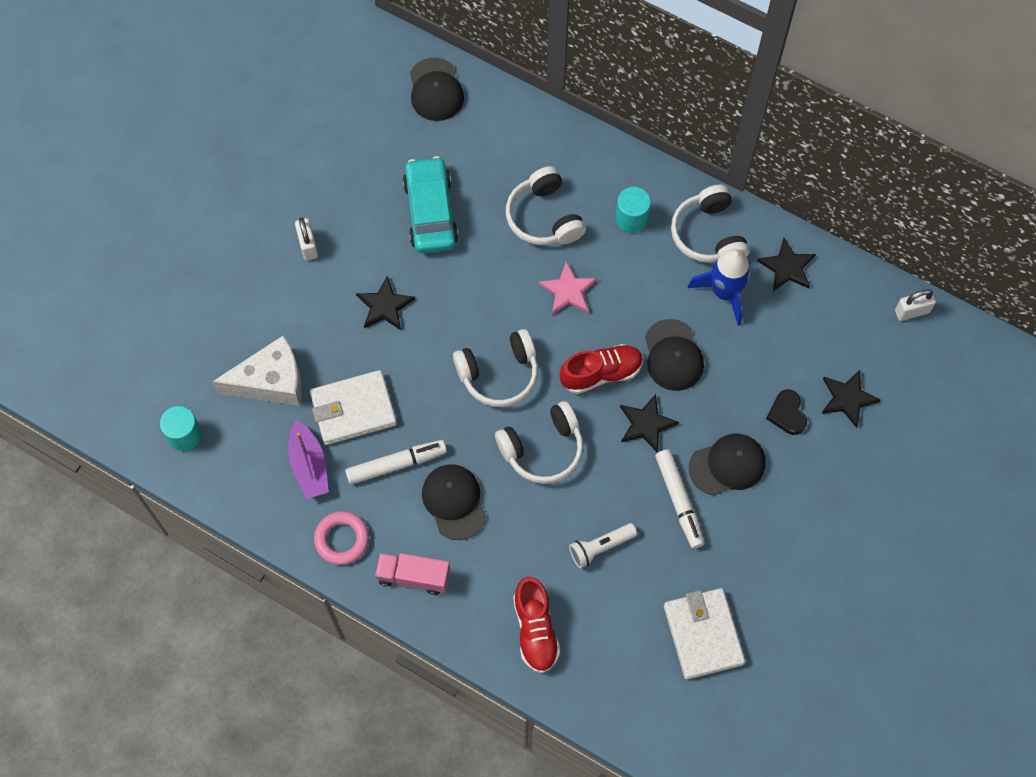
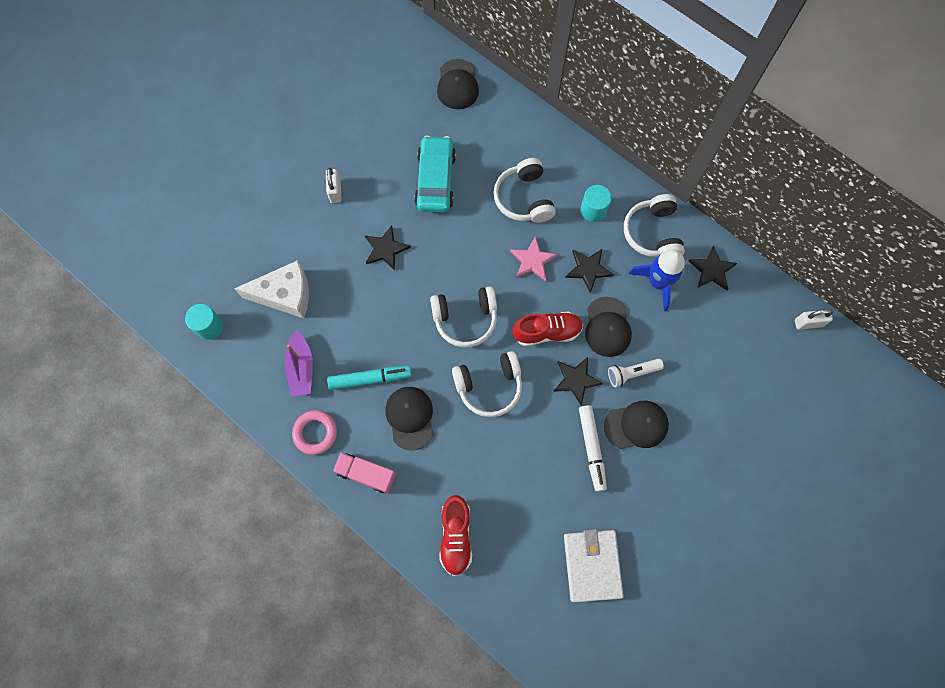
camera: 10 degrees right, 5 degrees up
(353, 409) = (345, 328): white wallet -> none
(396, 464) = (370, 379): white marker -> turquoise marker
(600, 547) = (521, 476): white flashlight -> white flashlight (632, 373)
(787, 414) = (692, 391): black heart -> none
(847, 398) = (744, 386): black star -> black star (588, 269)

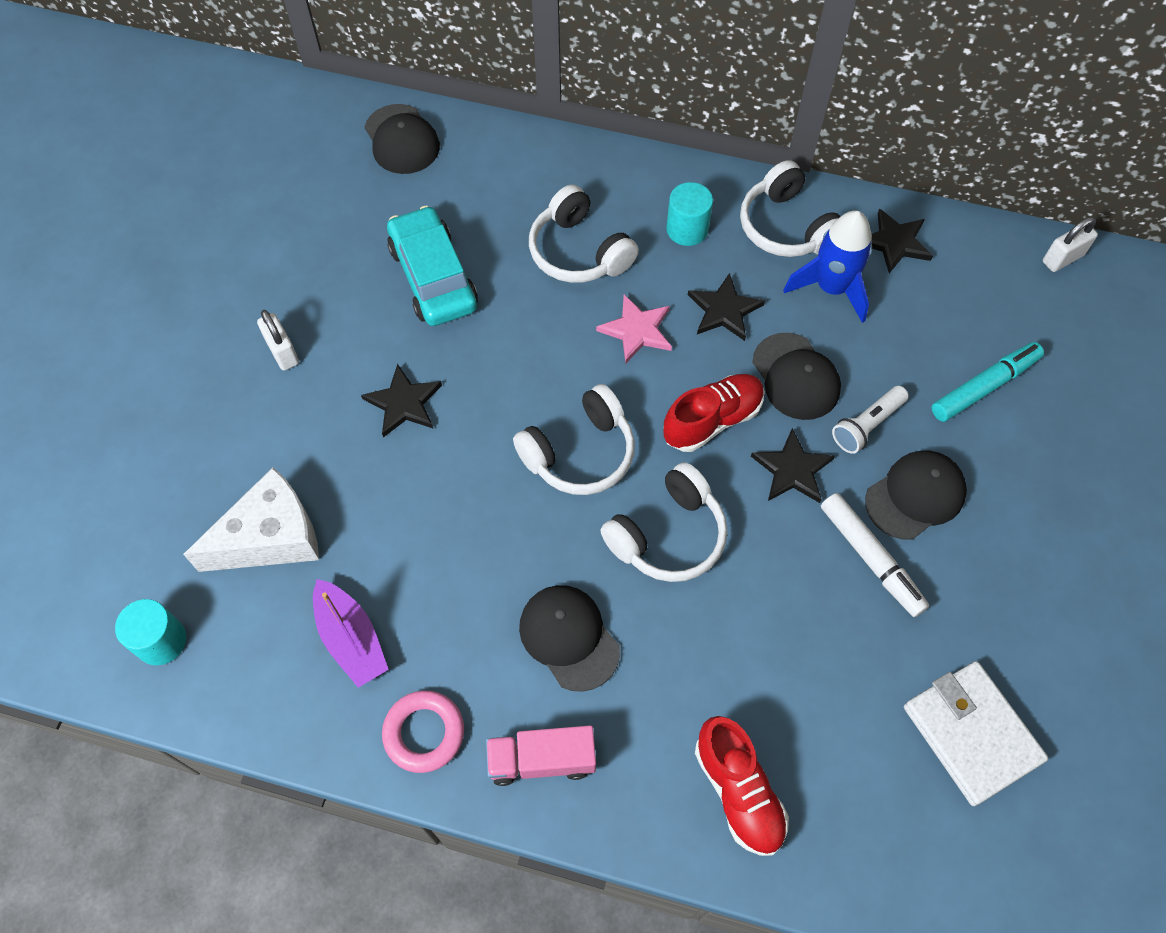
camera: 25 degrees left, 10 degrees down
(370, 379) = (474, 606): turquoise marker -> turquoise marker (984, 387)

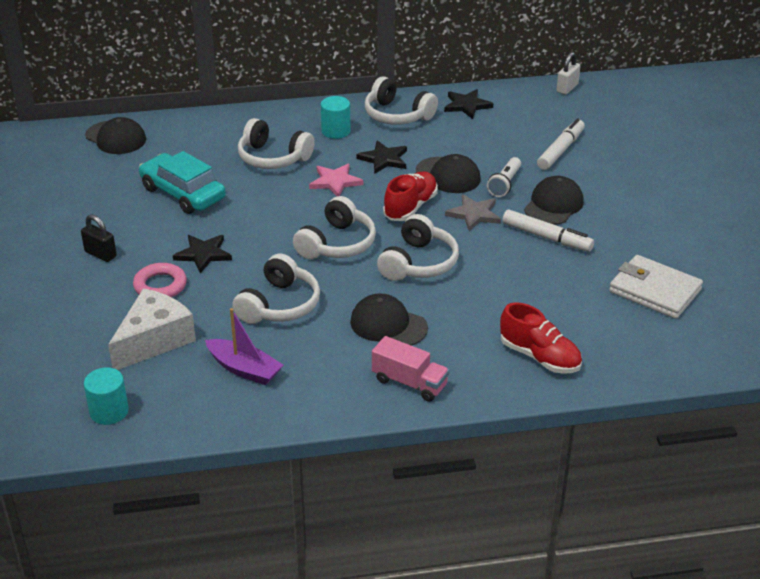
camera: 25 degrees left, 25 degrees down
(283, 352) = (100, 254): white padlock -> black padlock
(424, 733) = (324, 395): pink ring -> pink ring (160, 286)
(450, 538) = (279, 305): none -> white headphones
(542, 760) = (409, 383): pink truck -> pink truck turned 120 degrees counterclockwise
(792, 470) = (474, 214): black star -> grey star
(831, 288) = (442, 133): blue rocket -> none
(984, 387) = (561, 150): turquoise marker -> white marker

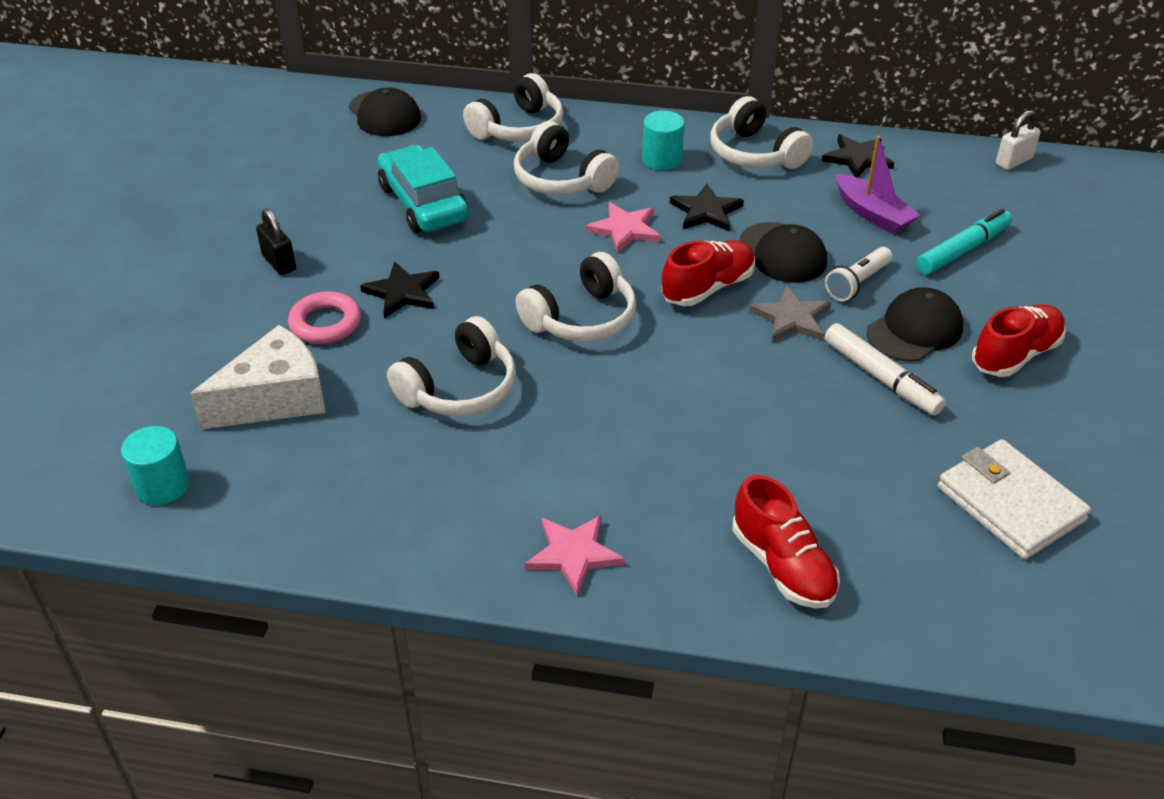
camera: 20 degrees right, 5 degrees up
(244, 369) = (363, 471): purple boat -> purple boat (872, 214)
(388, 325) = (589, 456): black cap -> none
(409, 383) = (573, 554): pink truck -> pink star
(418, 263) = (677, 373): white headphones -> white headphones (518, 128)
(561, 150) = (963, 250): white marker -> turquoise marker
(620, 206) = (1015, 355): none -> red shoe

